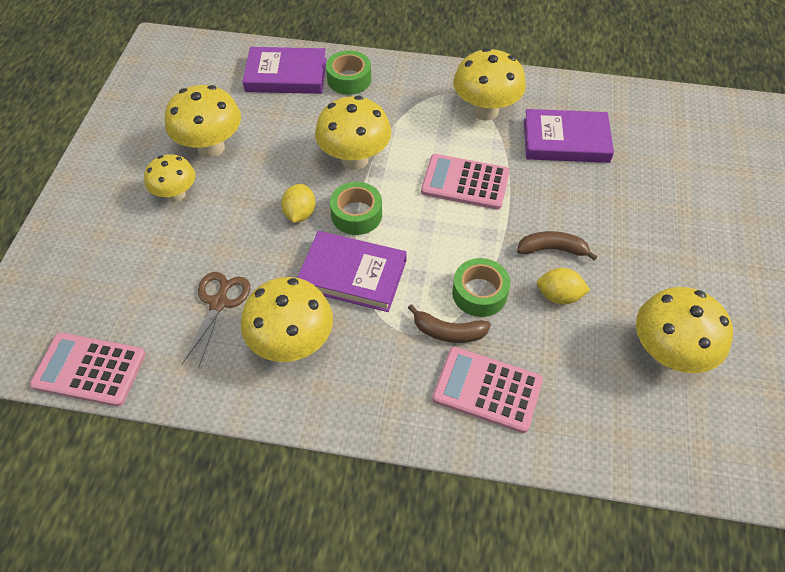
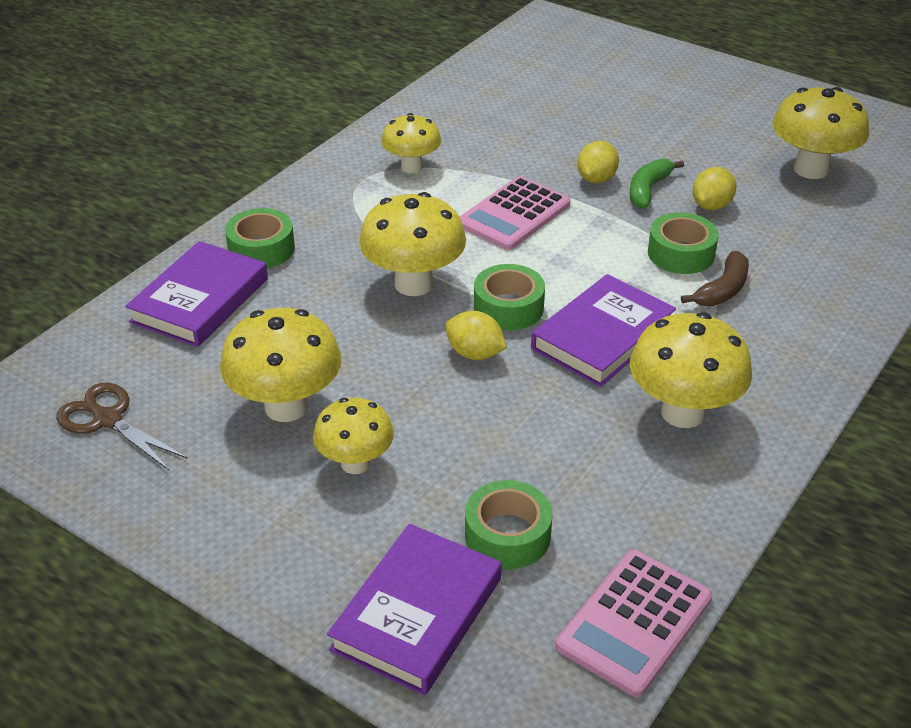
camera: 65 degrees left, 15 degrees down
(141, 284) = (507, 535): none -> green tape
(219, 303) = (584, 463): brown scissors -> brown scissors (108, 419)
(485, 111) = (411, 167): yellow mushroom -> yellow mushroom, size x0.64
(487, 390) = (808, 287): pink calculator -> none
(544, 214) = (596, 179): none -> yellow lemon
(552, 249) = (648, 190): brown banana -> green banana
(566, 141) = (501, 132): purple book -> purple book (417, 614)

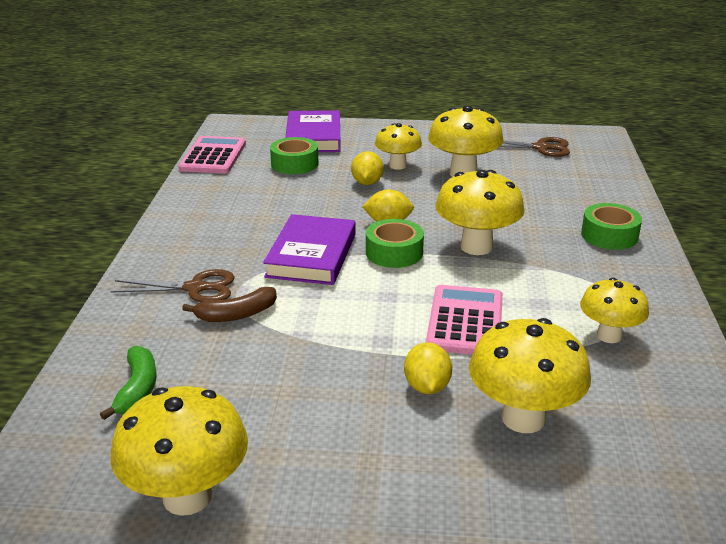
camera: 150 degrees right, 10 degrees down
(200, 300) = (591, 199): purple book -> none
(648, 190) = (365, 393): green banana -> green banana (137, 389)
(681, 253) = (290, 334): green tape -> none
(682, 412) = (229, 231): yellow mushroom -> yellow mushroom (523, 418)
(711, 205) = (287, 396): yellow lemon -> yellow lemon (367, 183)
(722, 290) = (237, 314): brown banana -> brown banana turned 120 degrees counterclockwise
(756, 336) = (195, 288): none -> brown scissors

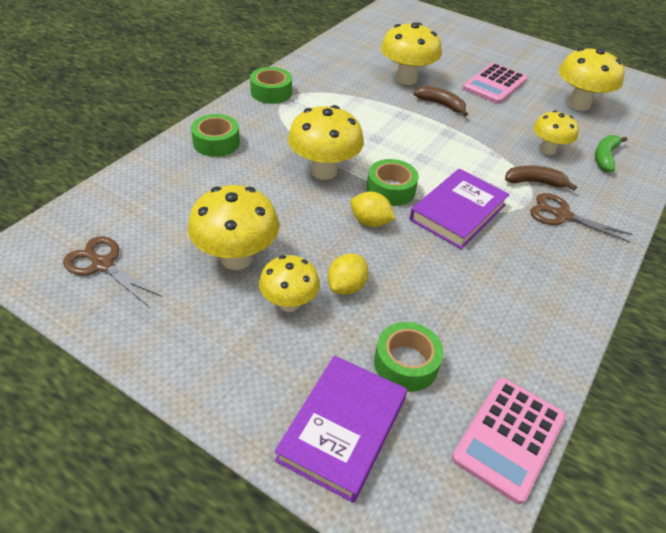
camera: 155 degrees left, 15 degrees up
(427, 387) = (441, 104): yellow lemon -> brown banana
(465, 321) = (388, 126): pink calculator -> pink calculator (494, 84)
(609, 336) = (317, 92): yellow mushroom -> yellow mushroom (548, 150)
(657, 311) = (271, 92): none -> green tape

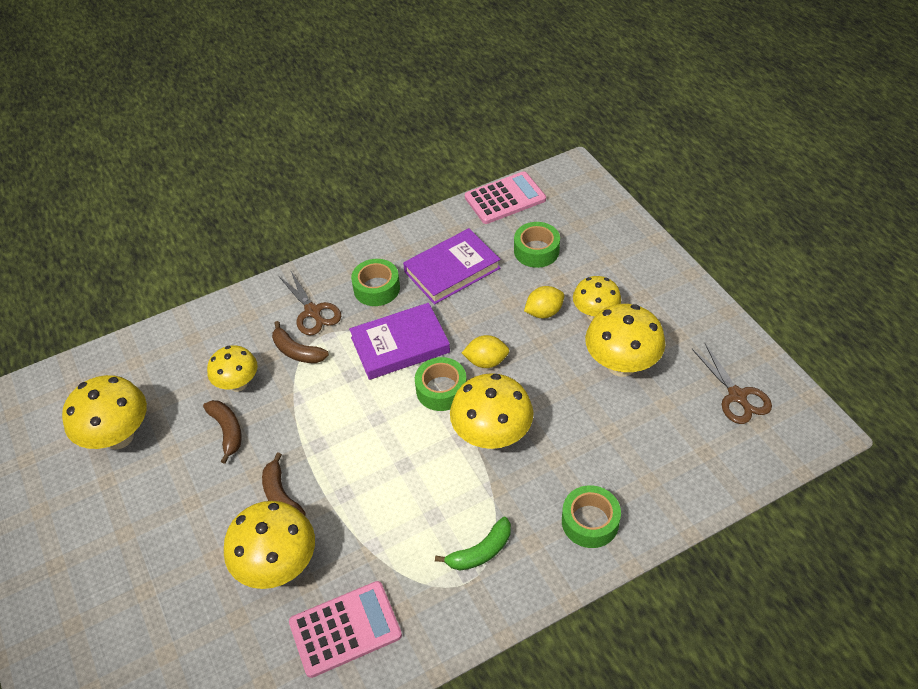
camera: 145 degrees left, 5 degrees up
(271, 92) = (480, 602): green tape -> green tape (376, 288)
(343, 429) = (599, 231): purple book -> purple book (452, 270)
(370, 222) = (486, 361): yellow lemon -> yellow lemon turned 60 degrees counterclockwise
(494, 84) = (174, 511): pink calculator -> pink calculator (345, 629)
(517, 124) = (227, 431): none -> brown banana
(604, 157) = (193, 355): green banana -> green banana (480, 551)

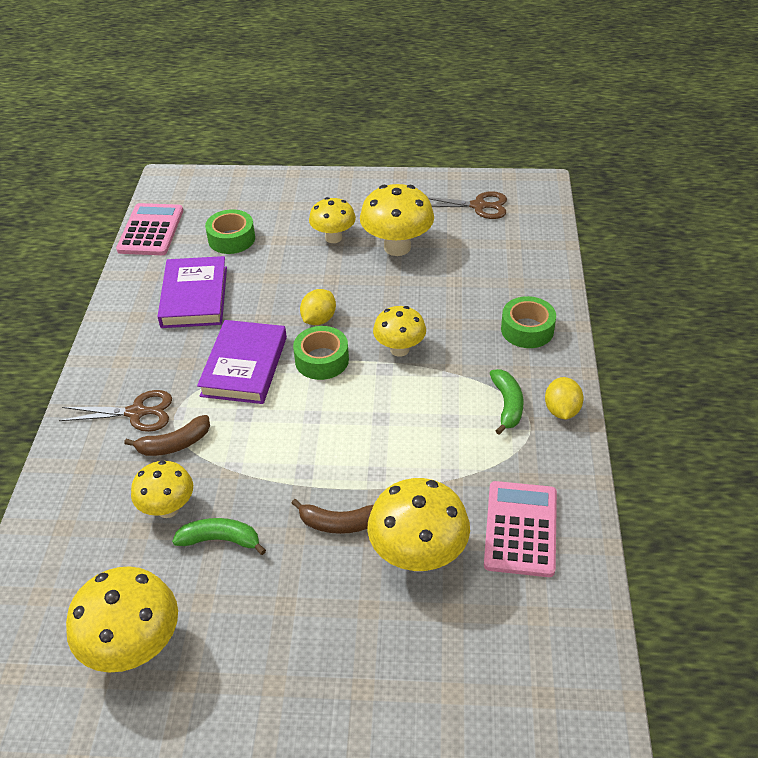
camera: 60 degrees left, 5 degrees down
(227, 431) = (220, 540): brown banana -> green banana
(376, 288) = (159, 355): green tape -> none
(492, 436) = (399, 349): yellow mushroom -> yellow mushroom, size x0.64
(544, 312) = (302, 264): yellow lemon -> yellow lemon (561, 410)

